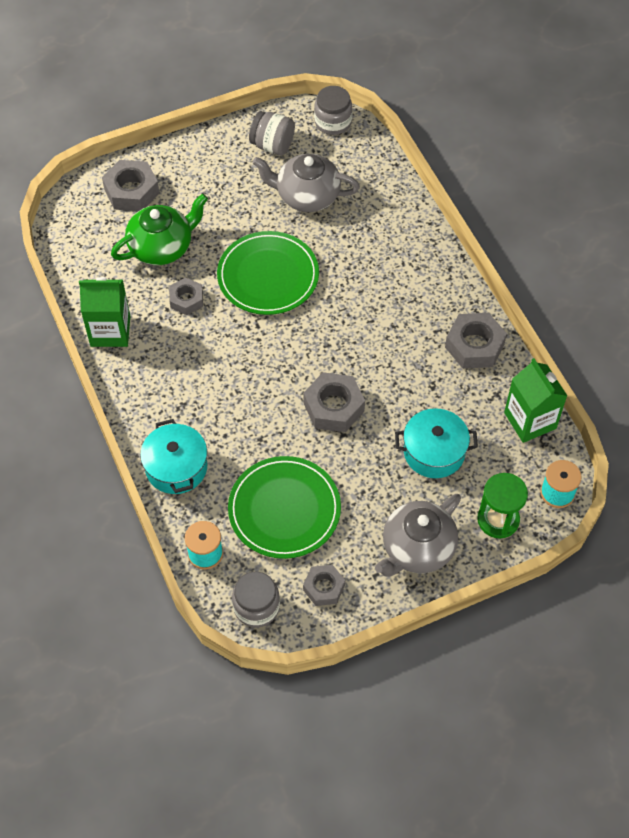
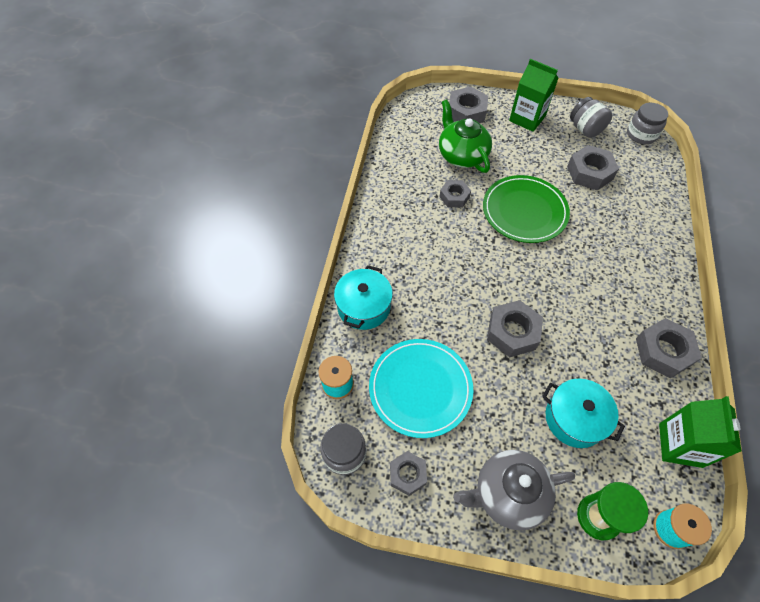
camera: 35 degrees right, 0 degrees up
(110, 331) = (388, 190): green carton -> green carton (527, 118)
(162, 247) = (462, 155): green teapot -> green teapot turned 120 degrees counterclockwise
(284, 509) = (420, 388): green plate -> turquoise plate
(307, 196) = (589, 172): grey teapot -> grey nut

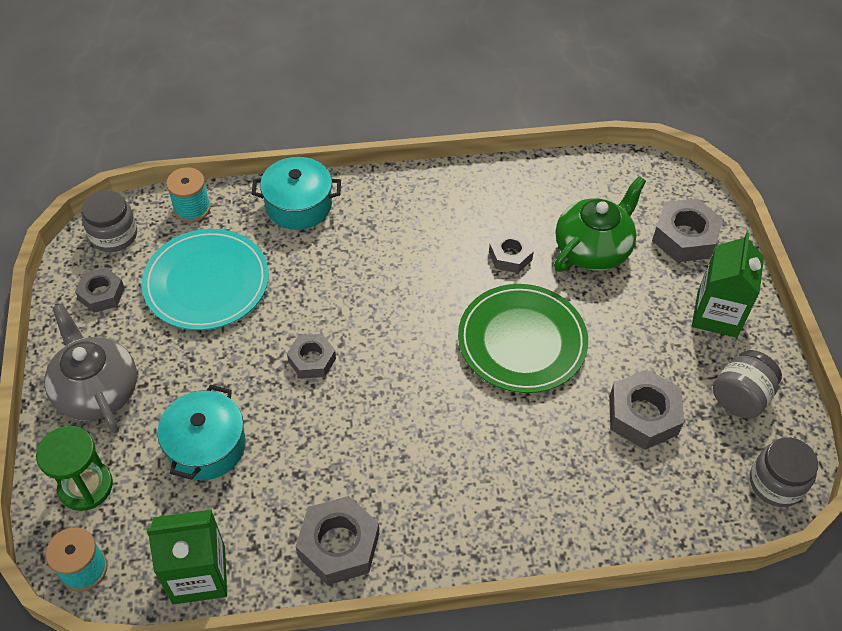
camera: 70 degrees right, 5 degrees down
(512, 332) = (312, 360): grey nut -> grey nut, size x0.64

